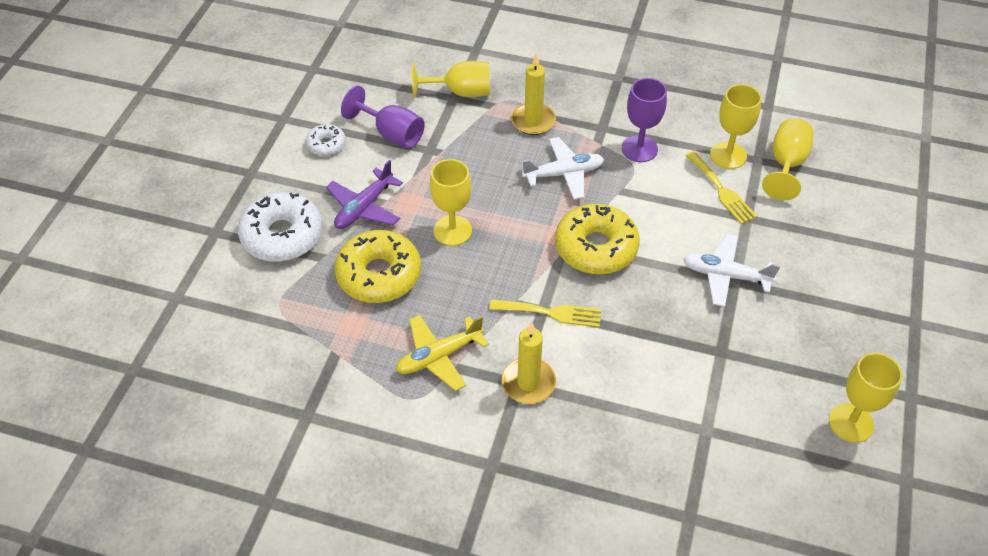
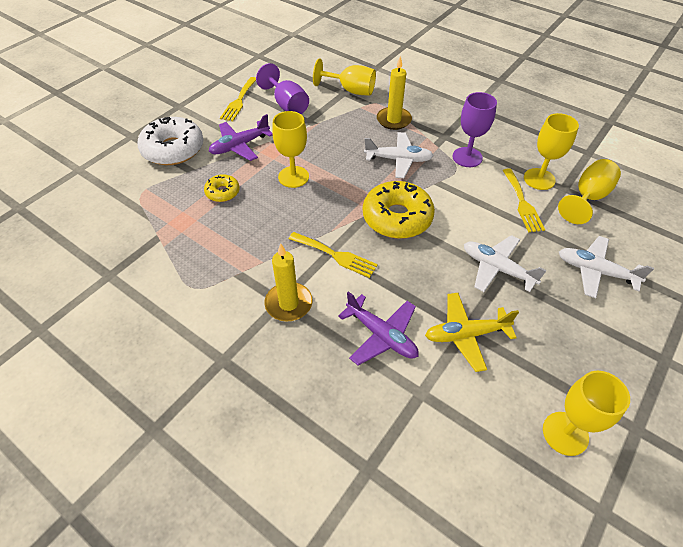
camera: 20 degrees right, 0 degrees up
(326, 144) = (239, 101): white donut -> yellow fork
(379, 275) = (222, 192): yellow donut -> yellow donut, size x0.51
(439, 356) = (231, 262): yellow plane -> yellow plane (466, 334)
(641, 385) = (381, 335): none -> purple plane
(822, 249) = (595, 271): none -> white plane

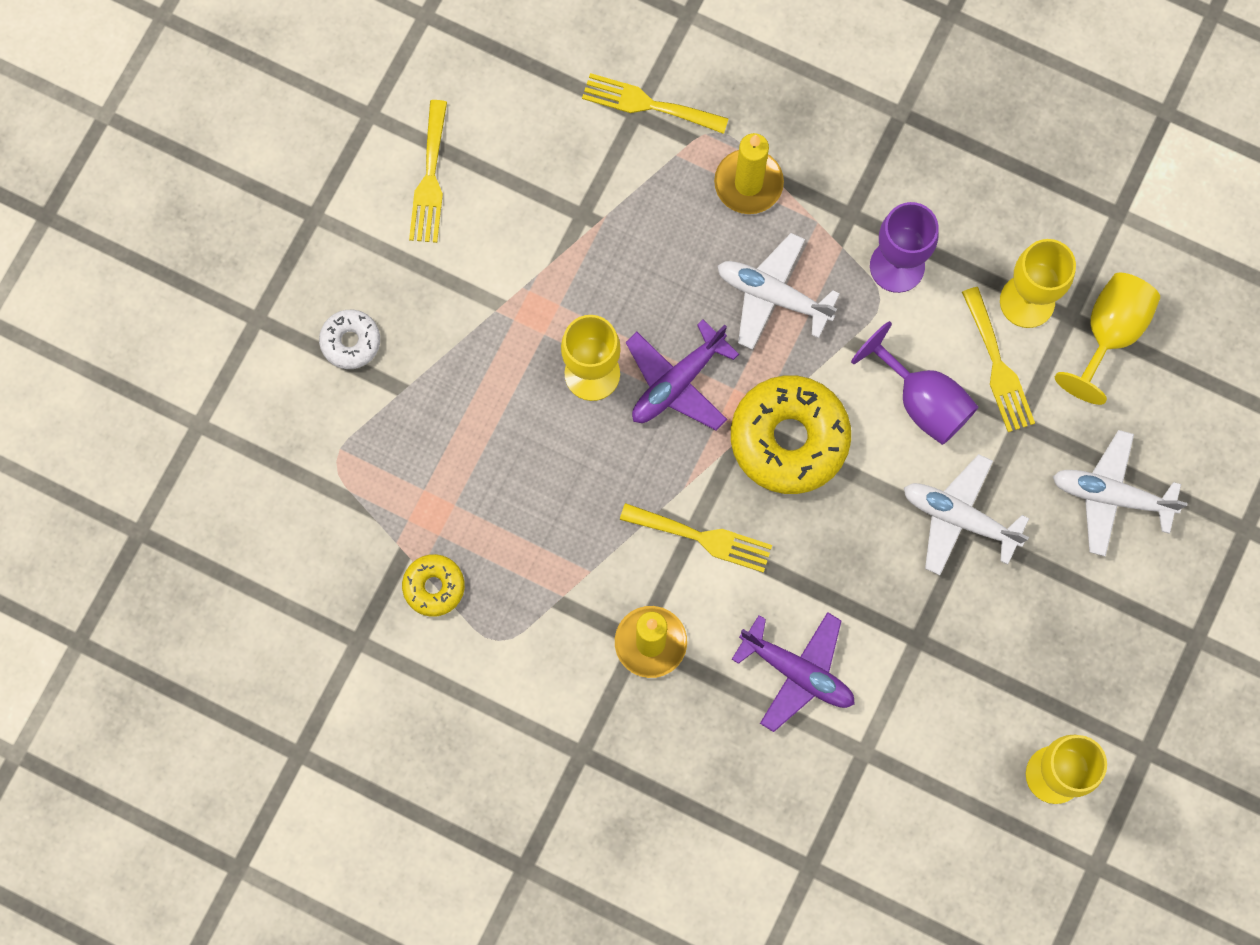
camera: 10 degrees left, 25 degrees up
(173, 149) = (351, 342): white donut -> white donut, size x0.51
(222, 192) = (478, 434): yellow donut -> yellow donut (434, 587)
(240, 146) = (472, 310): purple plane -> purple plane (677, 382)
(287, 105) = (530, 174): purple goblet -> purple goblet (922, 401)
(351, 90) = (648, 104): yellow goblet -> yellow fork
(398, 160) = (773, 295): white plane -> white plane turned 150 degrees counterclockwise
(466, 334) = (918, 648): yellow plane -> none

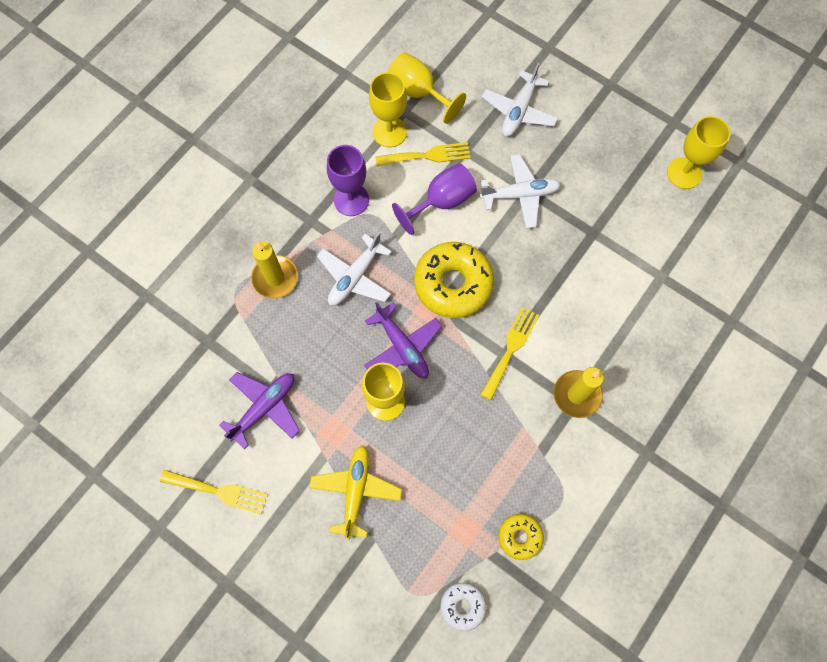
camera: 80 degrees left, 5 degrees down
(351, 342) = (328, 570): white donut -> white donut (463, 606)
(460, 357) = (356, 491): none -> yellow plane
(648, 104) = (203, 332): yellow fork -> none
(797, 672) = (606, 306): purple plane -> purple plane (264, 408)
(959, 518) = (520, 195): white plane -> white plane turned 135 degrees counterclockwise

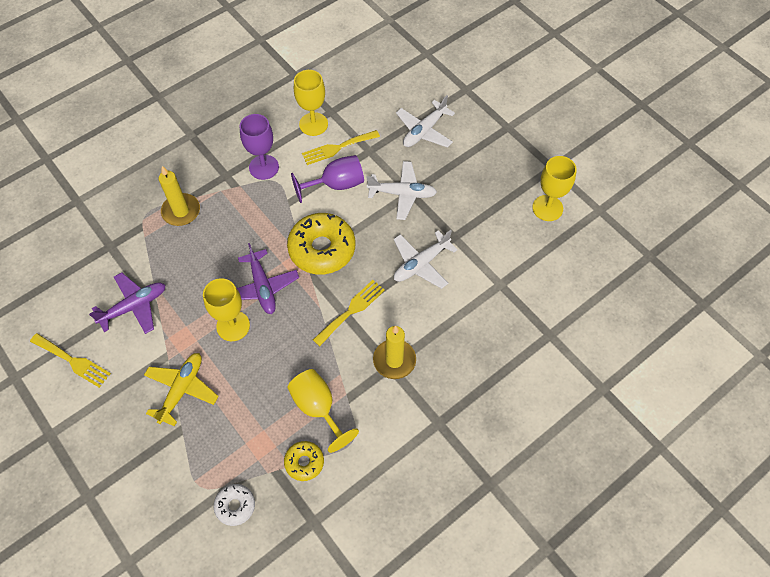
camera: 15 degrees right, 10 degrees down
(355, 277) = (245, 225): white plane -> white plane (421, 264)
(418, 92) = (347, 100): yellow goblet -> yellow goblet (318, 408)
(427, 155) = (337, 148): yellow fork -> yellow fork turned 150 degrees clockwise

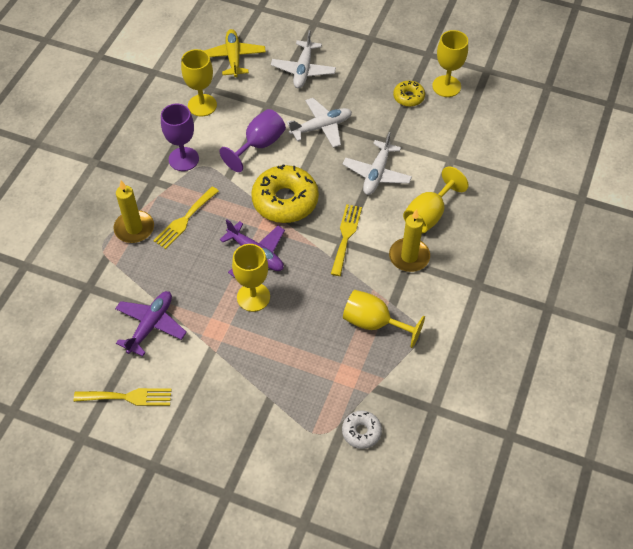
camera: 30 degrees left, 5 degrees down
(182, 389) = (246, 369): yellow plane -> yellow plane (233, 57)
(304, 462) = (393, 369): yellow donut -> yellow donut (408, 97)
(337, 148) = (238, 115): yellow fork -> yellow fork (185, 220)
(441, 328) = (429, 214): none -> yellow goblet

